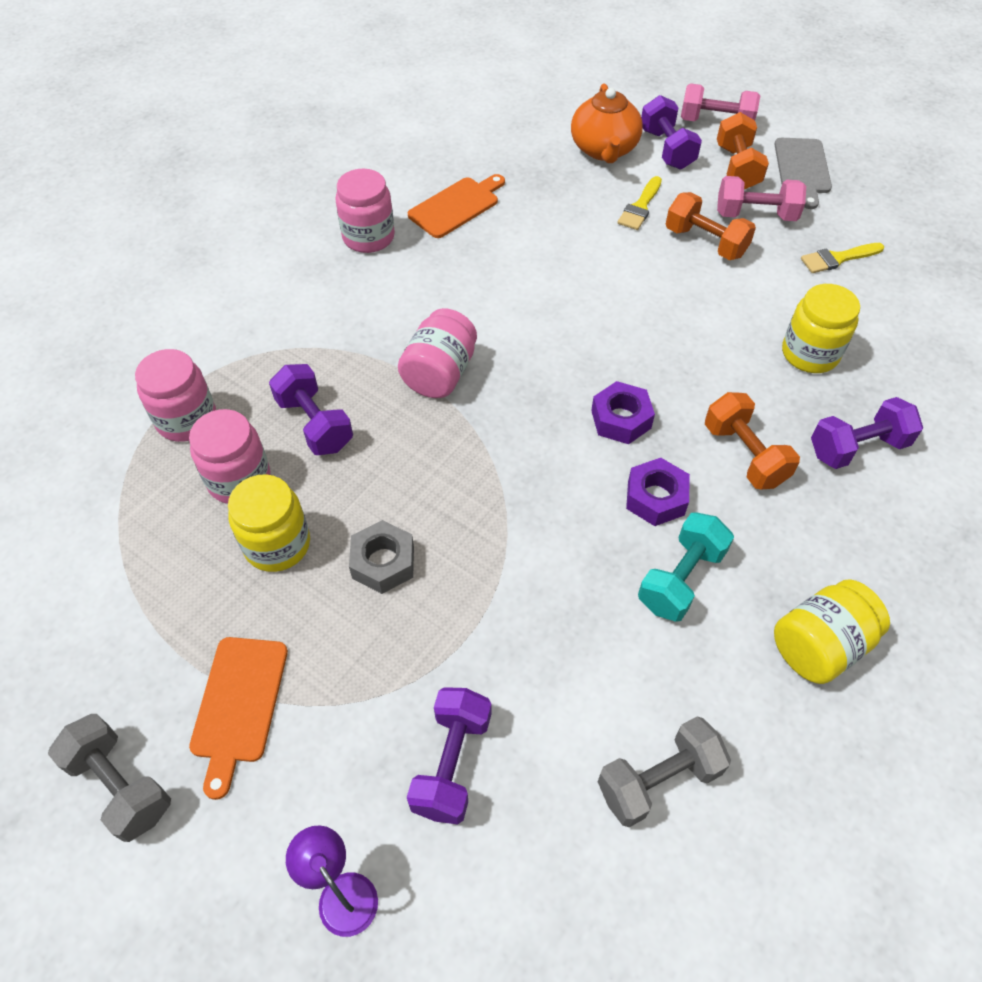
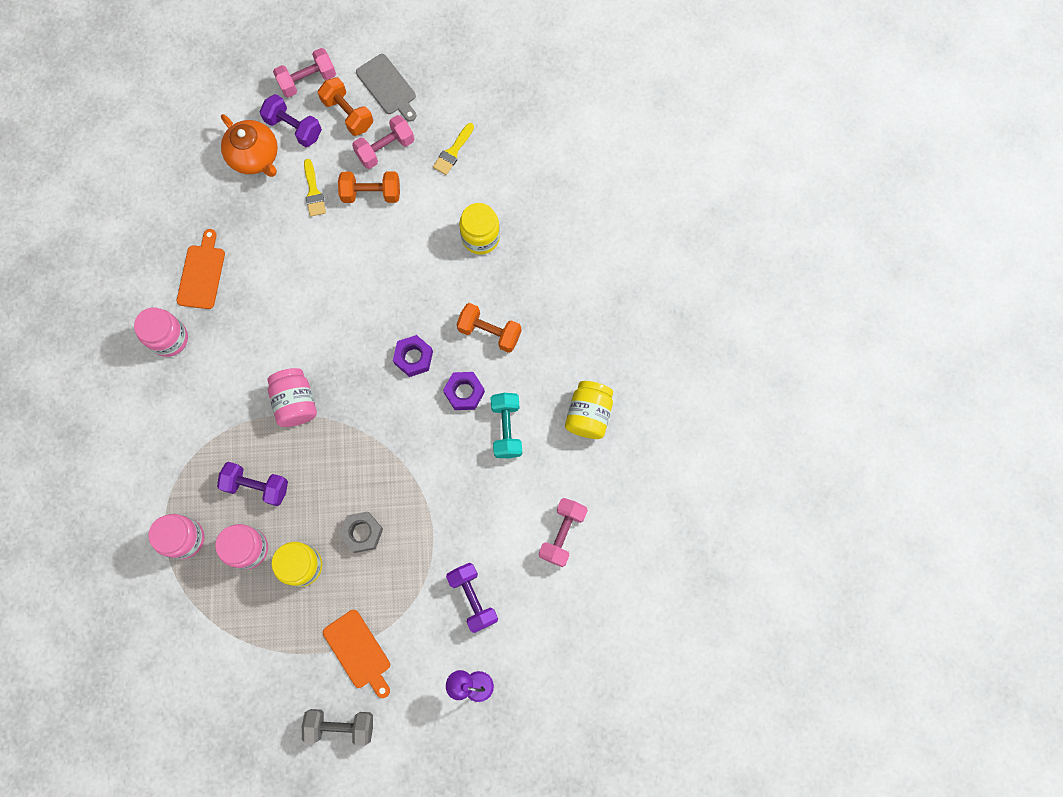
camera: 40 degrees left, 20 degrees up
(658, 780) = (562, 534): grey dumbbell -> pink dumbbell
(857, 447) = (540, 285): purple dumbbell -> none

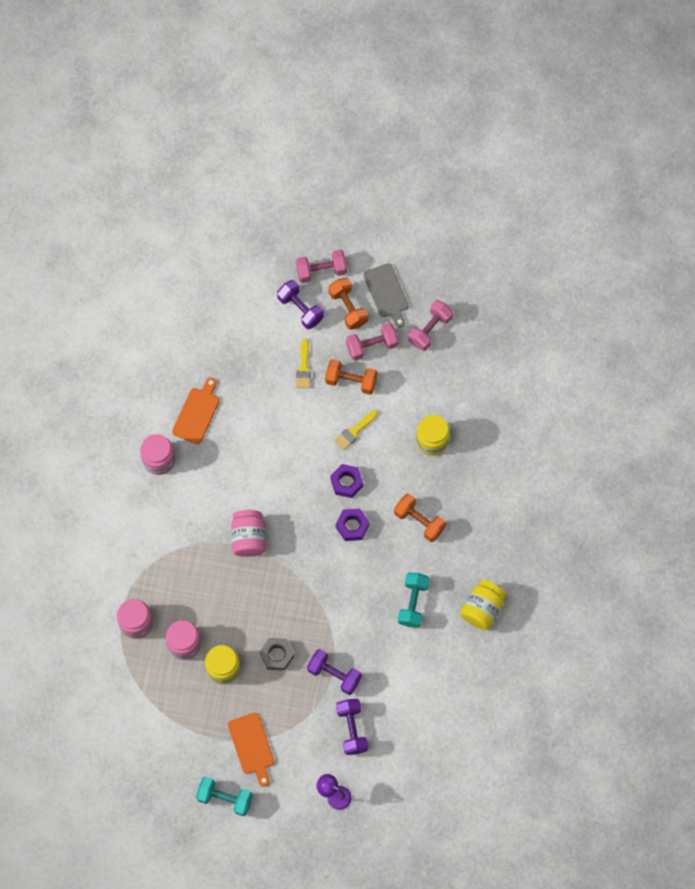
camera: 15 degrees right, 5 degrees down
(255, 157) = (263, 326): orange teapot -> none
(257, 486) = (202, 597): purple dumbbell -> purple dumbbell (334, 674)
(341, 725) = (225, 798): grey dumbbell -> turquoise dumbbell
(453, 152) = (427, 362): yellow brush -> yellow brush (354, 431)
(464, 392) = (386, 565): purple nut -> purple nut (346, 482)
(562, 534) = (436, 698): pink dumbbell -> pink dumbbell (430, 330)

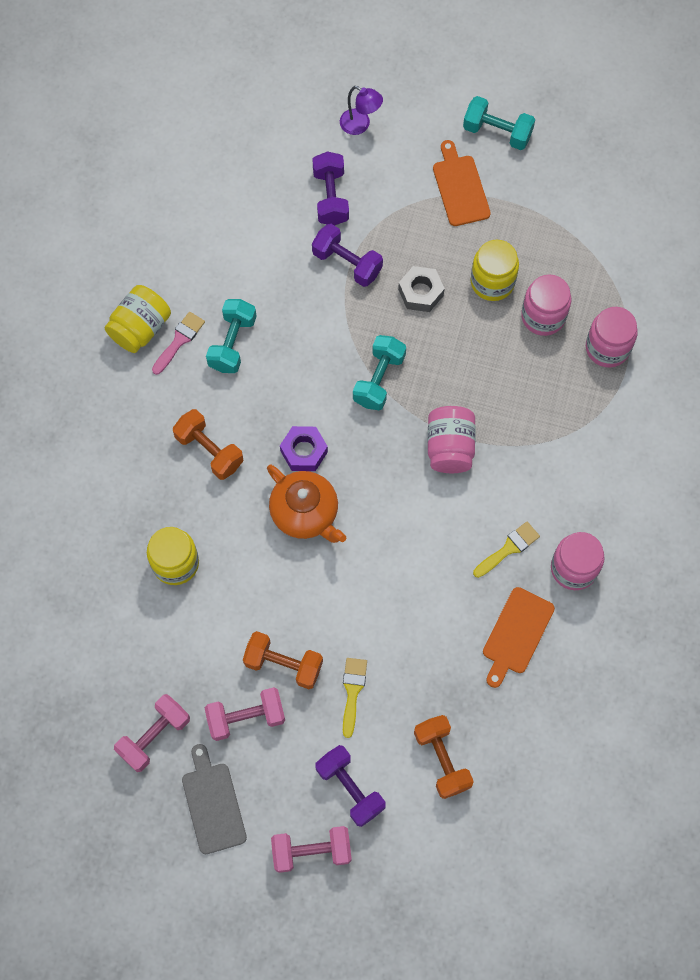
camera: 175 degrees left, 0 degrees up
(303, 584) = (379, 379): none -> turquoise dumbbell
(346, 482) = (305, 513): purple nut -> orange teapot
(348, 308) = (276, 783): orange dumbbell -> orange dumbbell (442, 759)
(354, 431) = (287, 586): yellow brush -> yellow brush (508, 548)
(452, 602) = (179, 340): none -> pink brush

